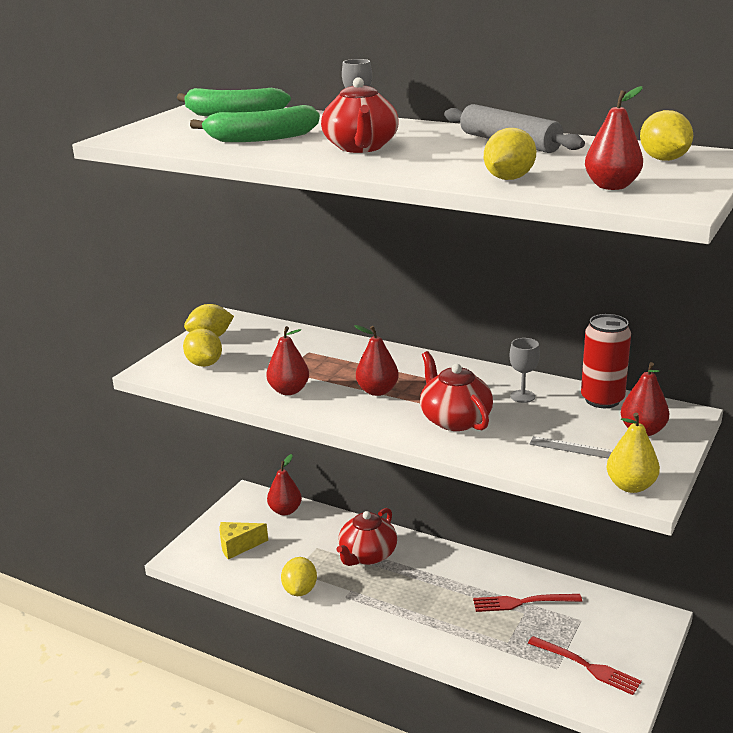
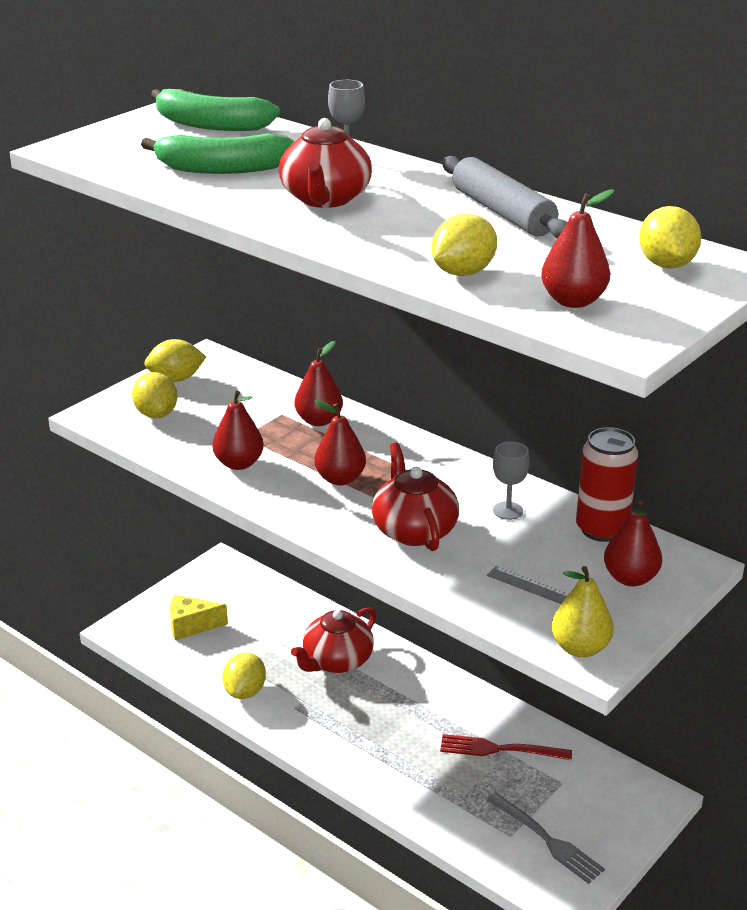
camera: 10 degrees right, 5 degrees up
(285, 510) = (259, 590): red pear -> red pear (319, 420)
(587, 666) = (547, 840): red fork -> grey fork

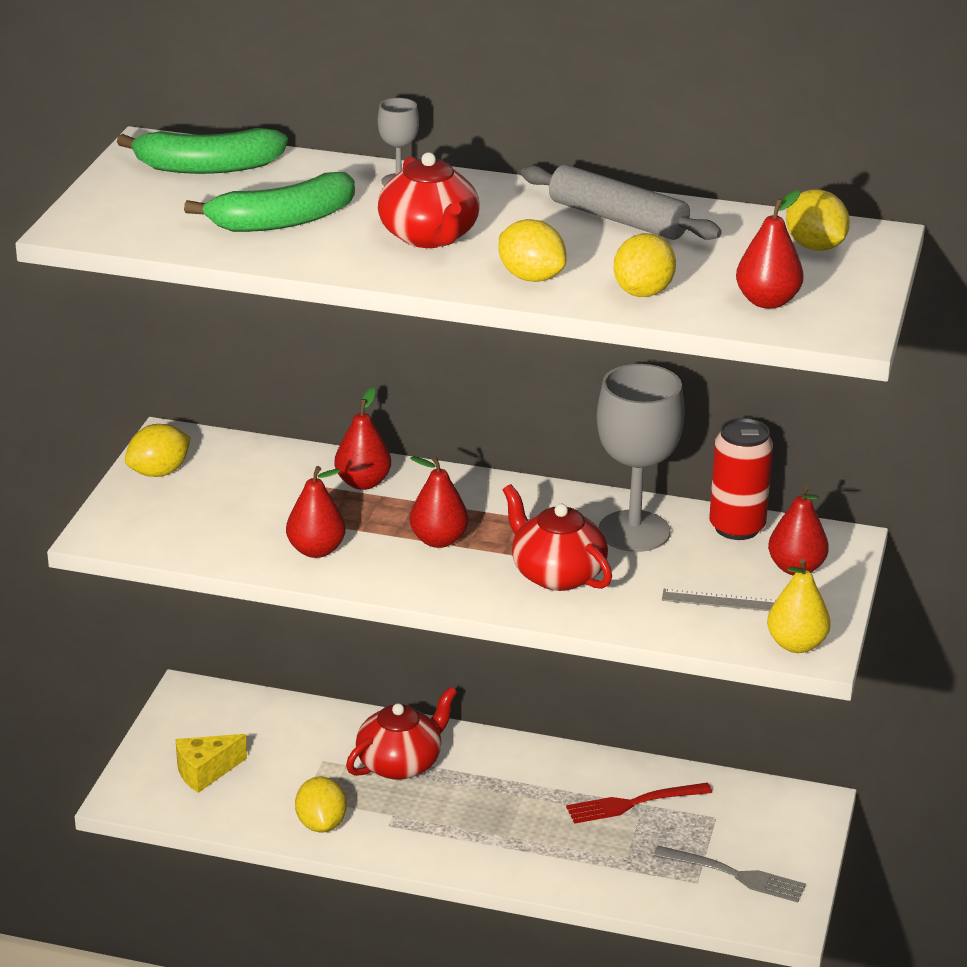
camera: 25 degrees left, 0 degrees up
(156, 414) = (173, 517): yellow lemon -> yellow lemon (531, 277)
(337, 661) = (400, 763): red teapot -> red teapot turned 150 degrees counterclockwise
(508, 511) = (634, 531): grey goblet -> grey goblet, size x2.17

